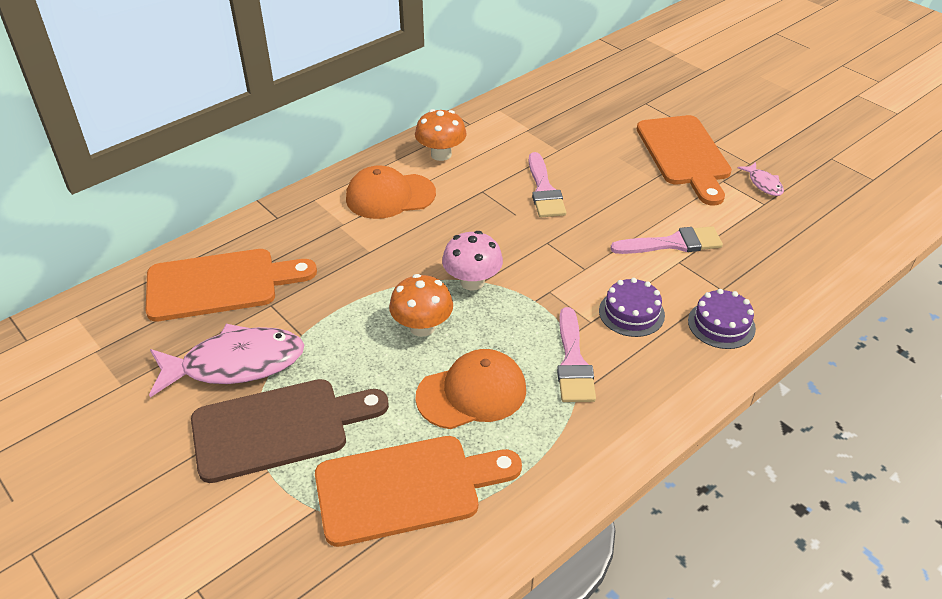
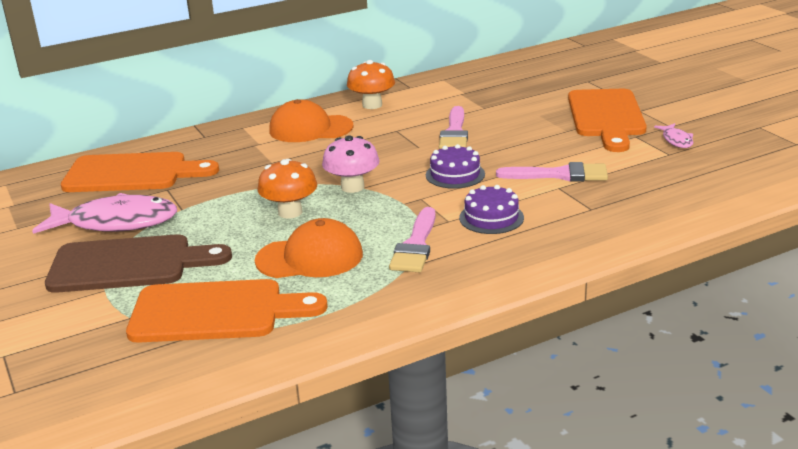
camera: 15 degrees right, 15 degrees down
(721, 324) = (576, 232): purple cake -> purple cake (455, 174)

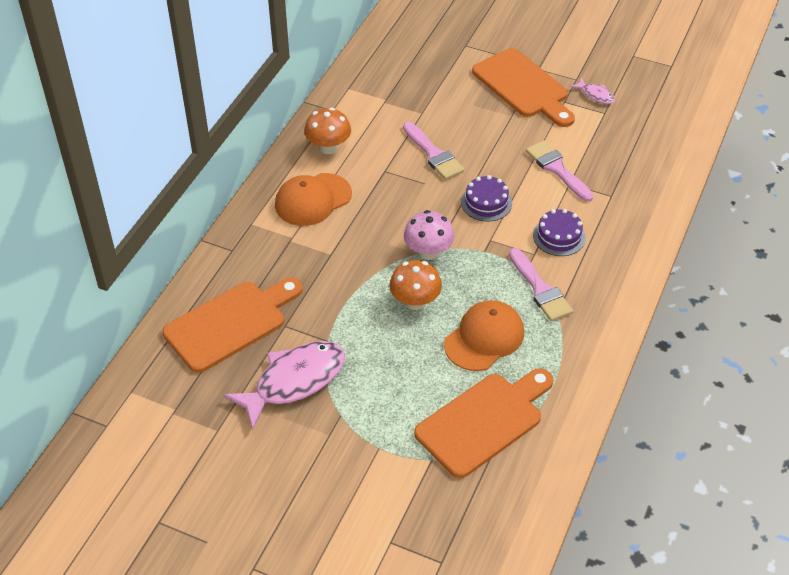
camera: 40 degrees left, 20 degrees up
(129, 264) = (364, 415): brown cutting board -> none
(560, 175) = (557, 169): pink brush -> pink brush turned 90 degrees counterclockwise

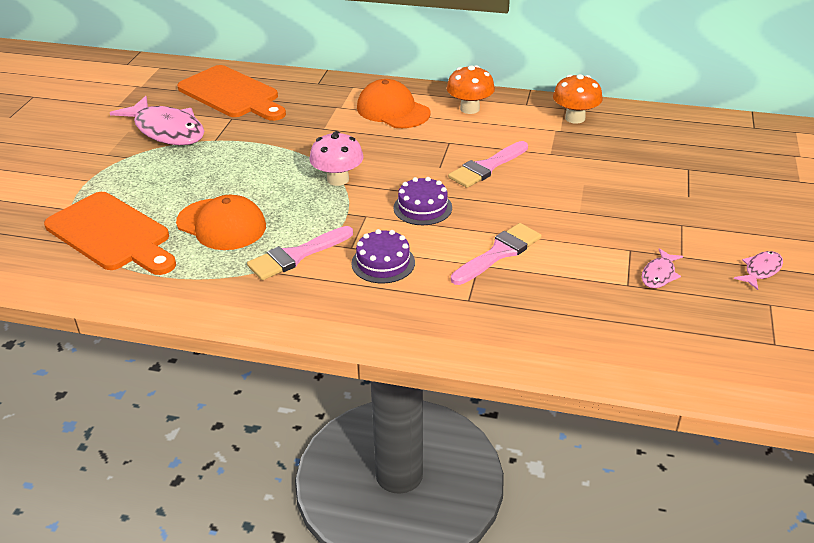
camera: 80 degrees right, 10 degrees down
(415, 301) = (268, 179): orange mushroom -> orange mushroom (575, 118)
(523, 86) = (638, 216): orange cutting board -> none
(598, 48) = (761, 270): none -> pink fish

